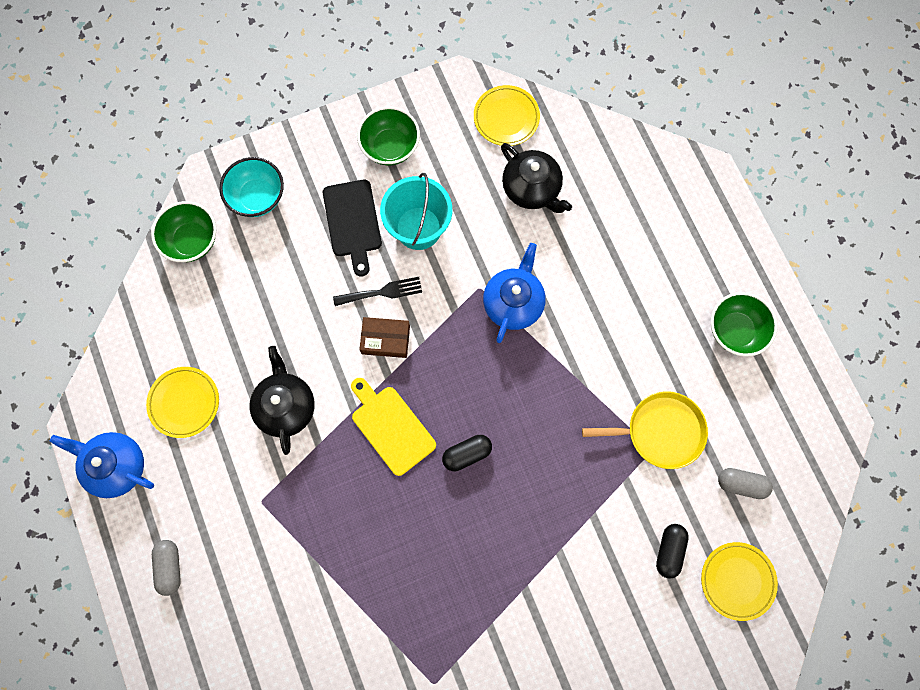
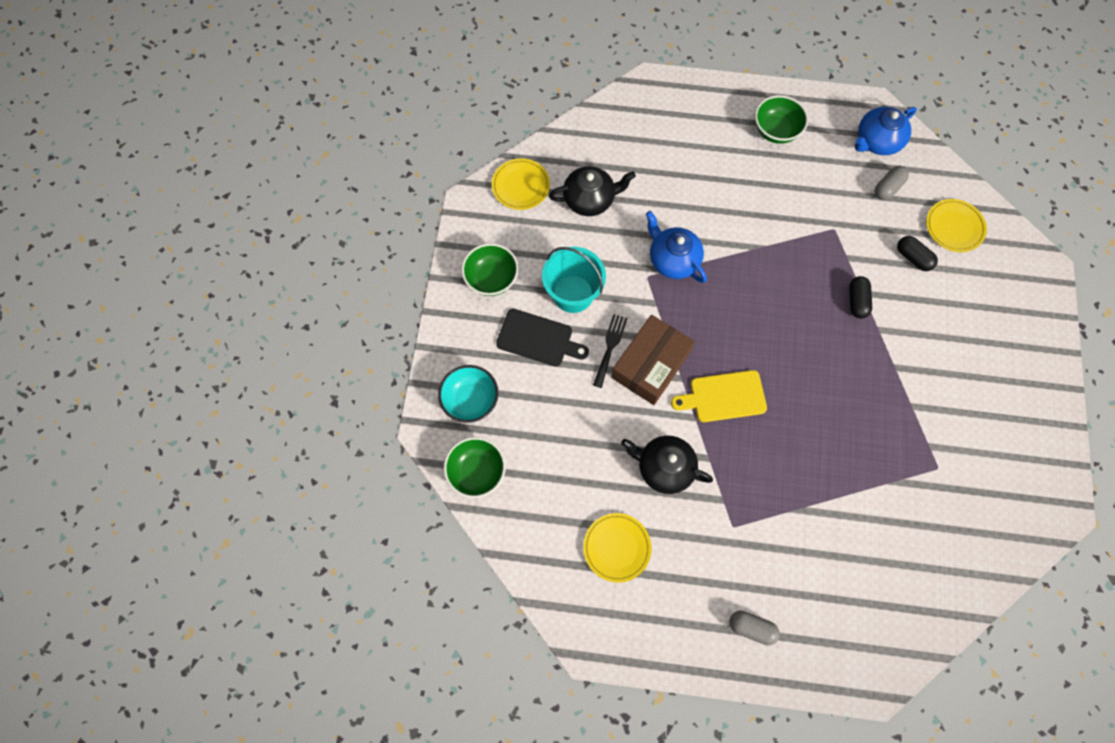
camera: 60 degrees left, 5 degrees down
(116, 466) = (641, 632): blue teapot -> blue teapot (876, 141)
(385, 340) = (651, 364): brown box -> brown box, size x1.70
(467, 454) = (773, 353): black capsule -> black capsule (857, 301)
(660, 431) = (824, 216): yellow pan -> none

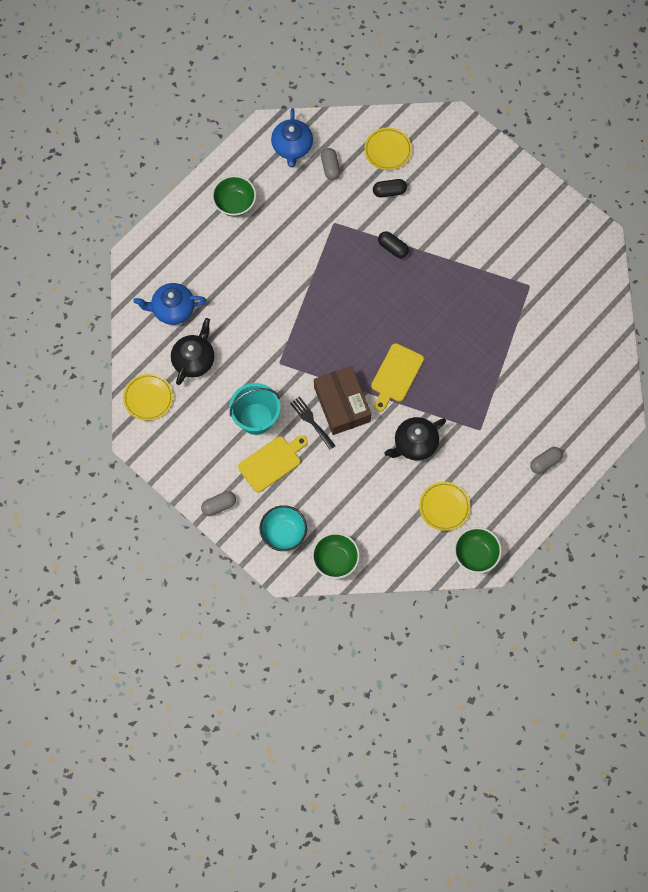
camera: 55 degrees left, 0 degrees up
(457, 320) = (219, 506): none -> grey capsule
(491, 279) = (205, 464): green bowl -> green bowl (476, 555)
(538, 338) = (271, 462): black cutting board -> yellow cutting board
(673, 259) = (279, 338): blue teapot -> blue teapot (172, 309)

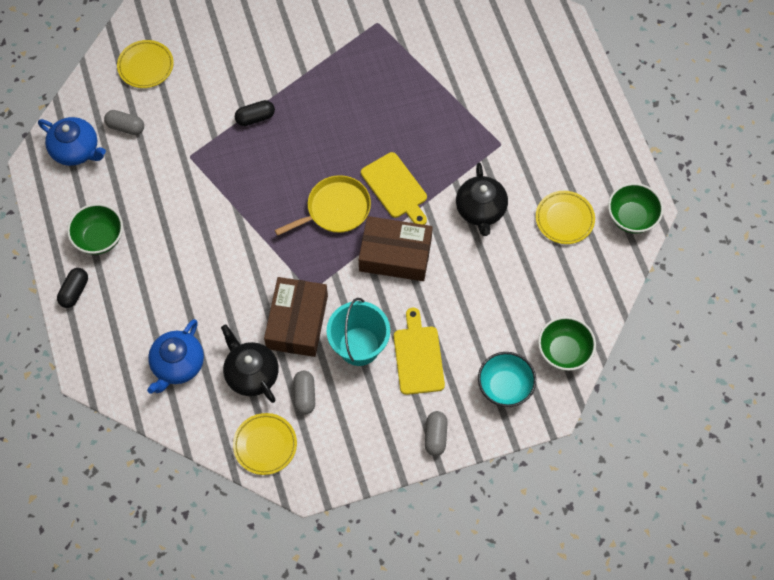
camera: 60 degrees left, 5 degrees down
(250, 367) = (297, 322): none -> brown box
(311, 421) = (396, 293): black fork -> none
(353, 344) = (335, 209): none -> yellow pan
(389, 191) = (191, 88): black capsule -> black capsule (74, 291)
(545, 462) = (570, 106): grey capsule -> grey capsule (304, 395)

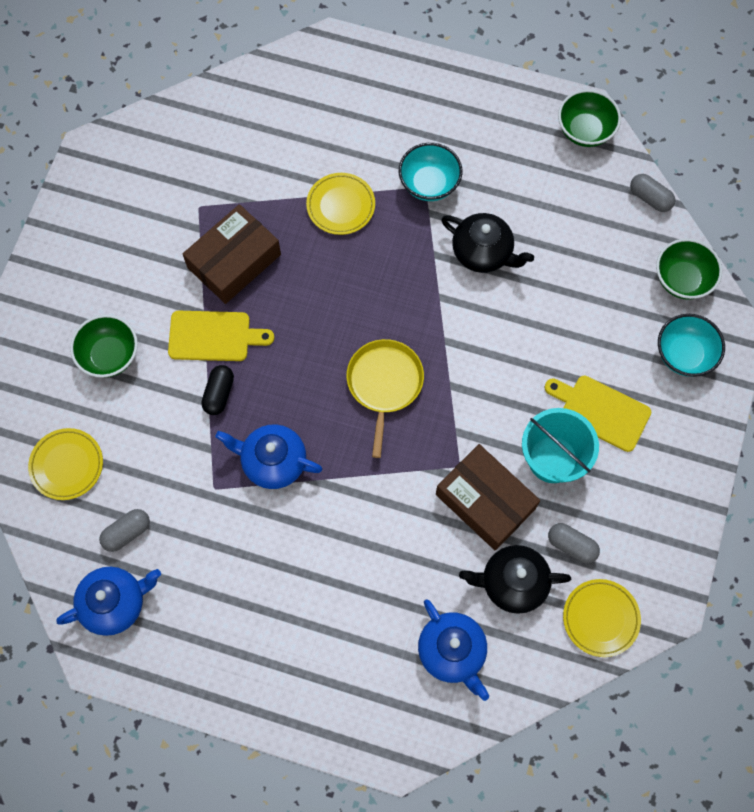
camera: 55 degrees left, 5 degrees up
(74, 291) = (289, 709): black capsule -> none
(99, 238) = (244, 643): green bowl -> green bowl (109, 355)
(232, 178) = (273, 461): none -> blue teapot
(395, 254) = (475, 360): brown box -> brown box (234, 261)
(396, 188) = (402, 312): yellow cutting board -> yellow cutting board (214, 336)
(435, 436) = (695, 450): grey capsule -> grey capsule (650, 198)
(506, 145) = (429, 184): none -> turquoise bowl
(564, 219) = (546, 187): yellow plate -> yellow plate (341, 206)

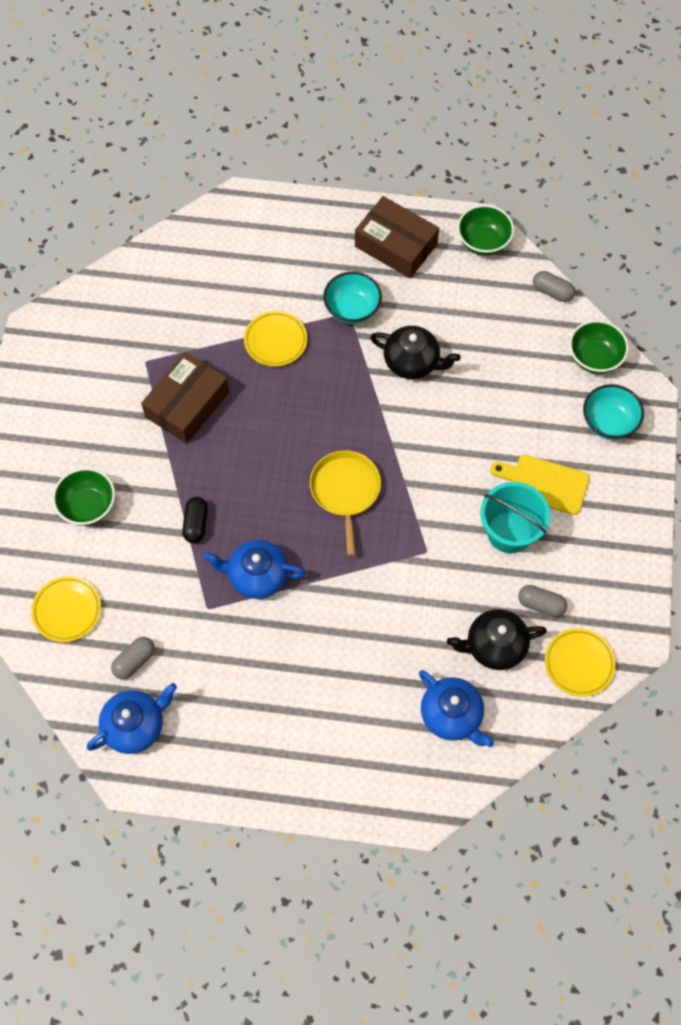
camera: 10 degrees left, 5 degrees down
(214, 336) = (181, 474): yellow cutting board -> none
(485, 501) = (456, 579): brown box -> brown box (395, 245)

